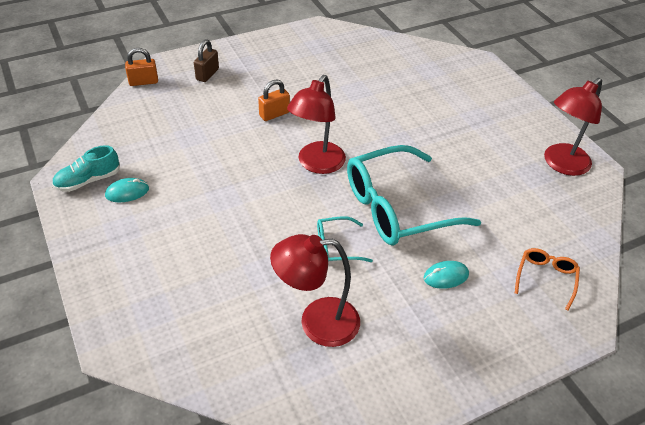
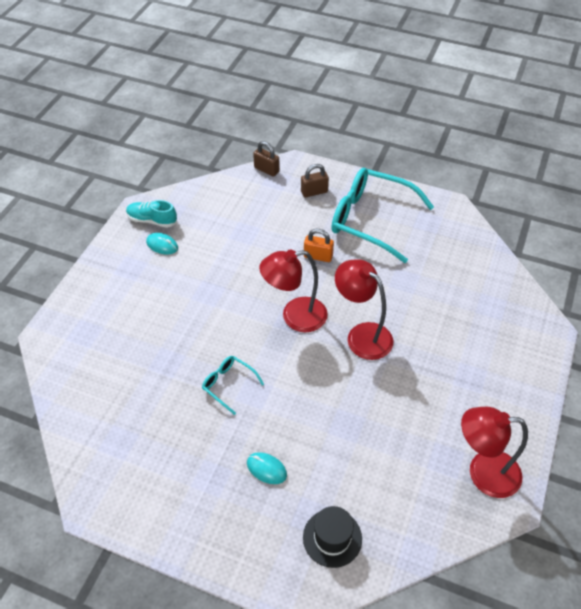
camera: 50 degrees right, 5 degrees up
(143, 82) = (266, 170): orange padlock -> brown padlock
(317, 322) = (152, 421): red lamp -> red lamp (362, 335)
(396, 208) = (303, 393): turquoise glasses -> turquoise glasses (370, 219)
(545, 278) = (332, 538): orange glasses -> black hat

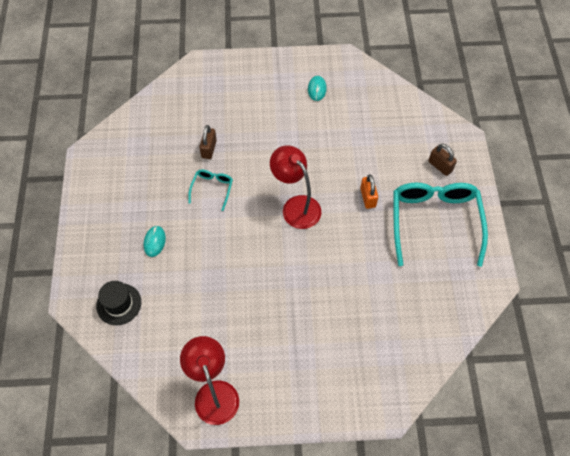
camera: 65 degrees right, 10 degrees up
(152, 220) = (337, 71): turquoise shoe -> none
(266, 170) = (443, 121): brown padlock -> brown padlock (209, 149)
(362, 335) = (303, 260): red lamp -> none

